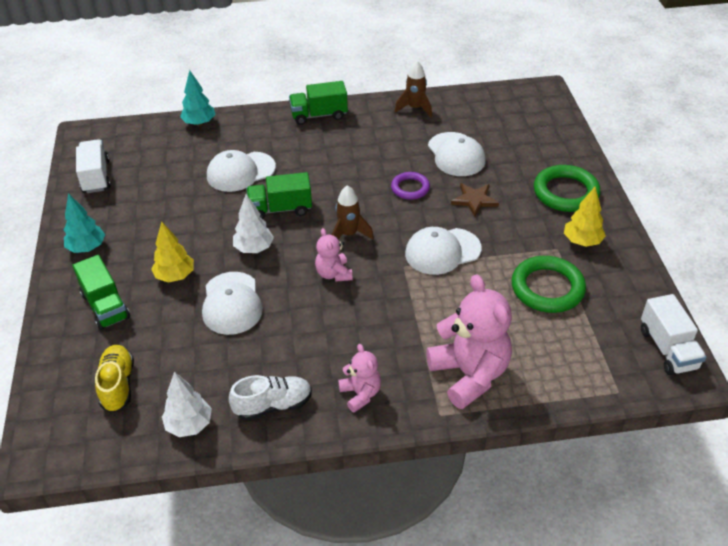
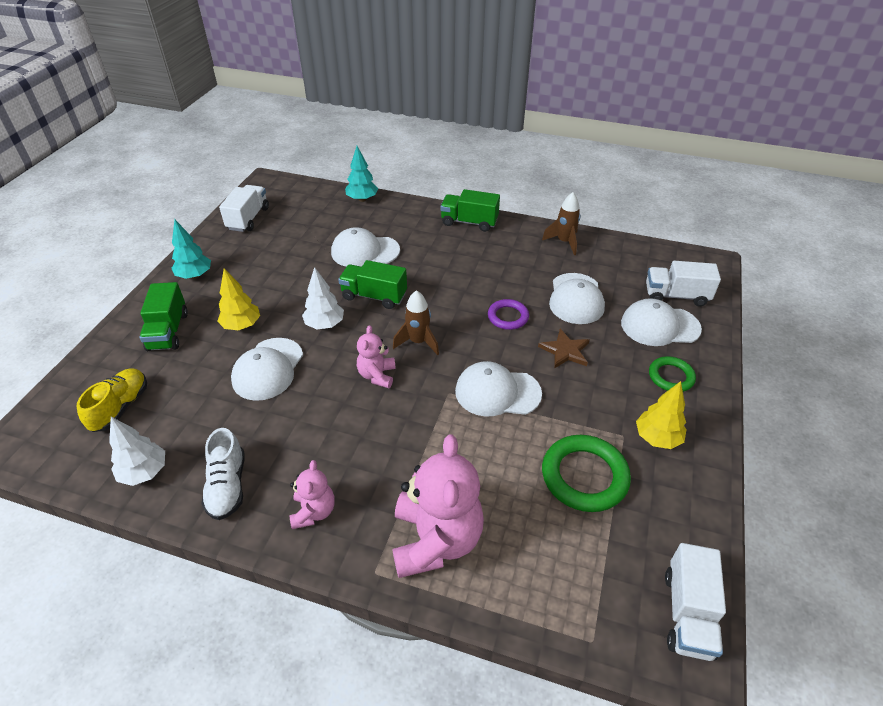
camera: 25 degrees right, 0 degrees up
(273, 405) = (227, 486): white shoe -> white shoe turned 75 degrees clockwise
(533, 126) = (676, 296): none -> white truck
(534, 155) = (659, 326): none -> white cap
(565, 192) = (671, 377): green ring -> green ring, size x0.60

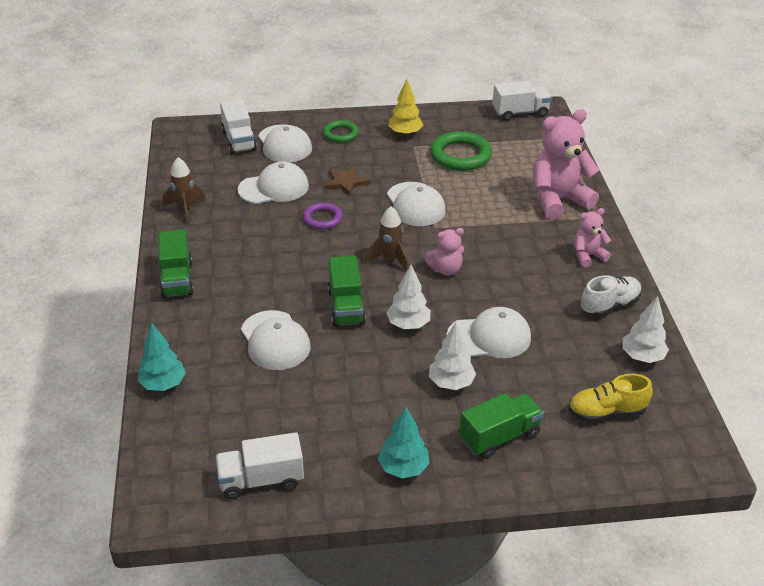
camera: 115 degrees left, 5 degrees down
(242, 325) = (451, 383): yellow tree -> white tree

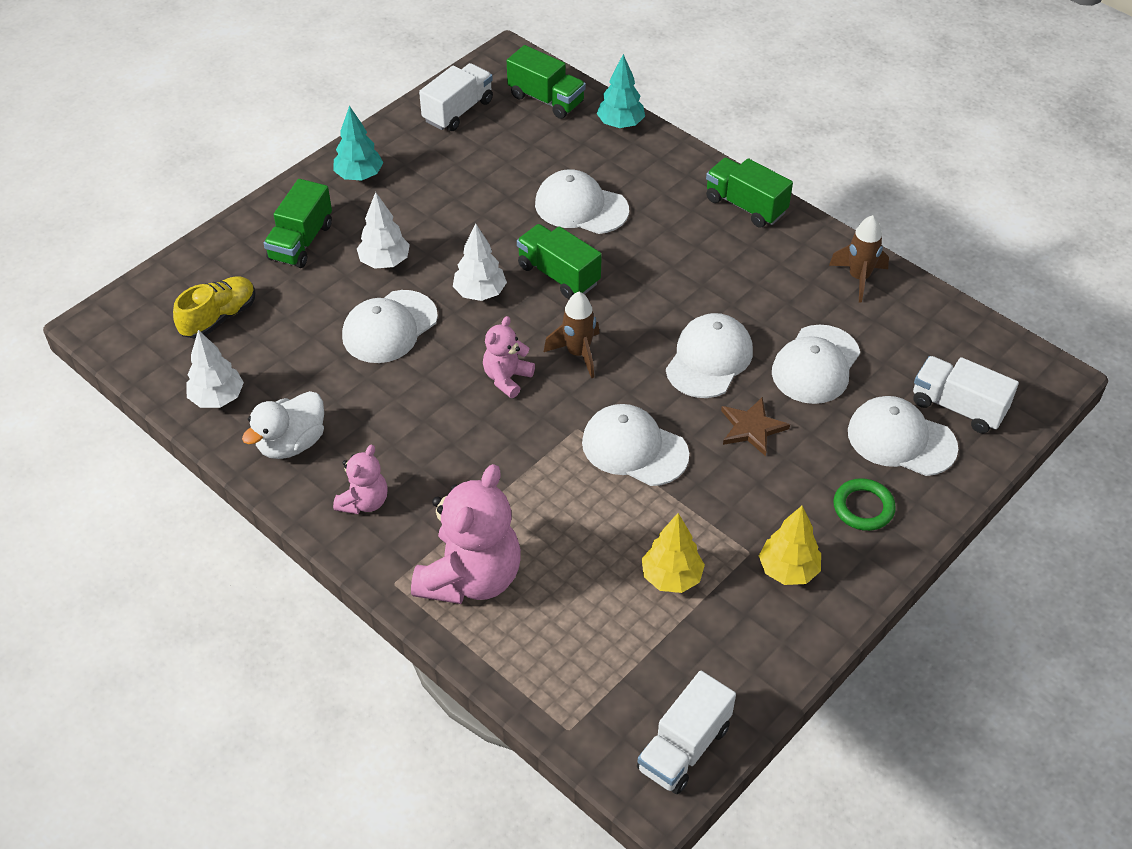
camera: 140 degrees right, 10 degrees up
(183, 443) = (546, 99): none -> green truck
(322, 219) = (709, 359): purple ring -> white cap
(460, 155) = (671, 577): green ring -> yellow tree
(609, 305) = (291, 443): white shoe -> white duck

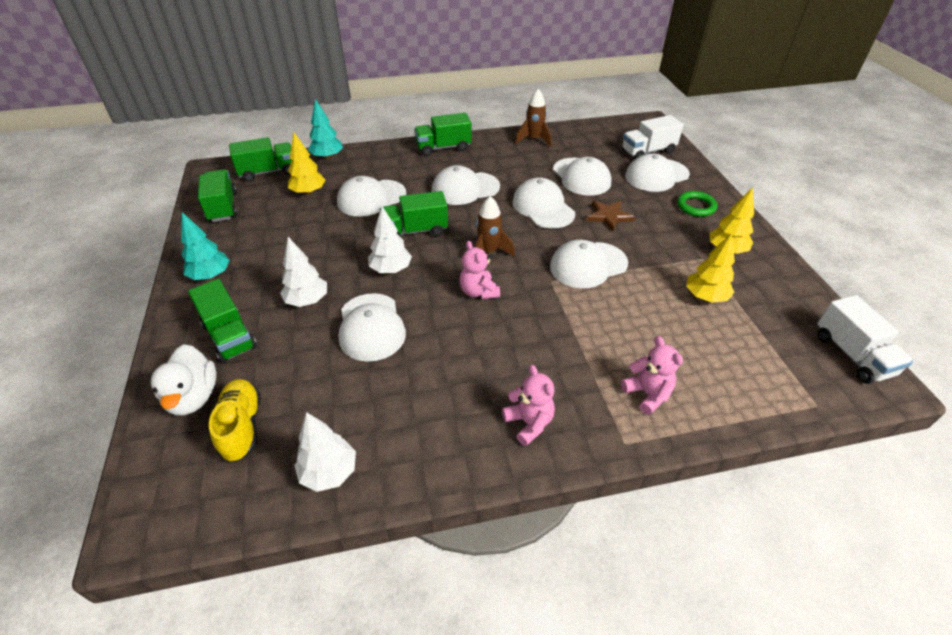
camera: 55 degrees left, 5 degrees down
(291, 443) = (428, 442): white duck -> white duck (193, 397)
(458, 111) = (223, 207): white truck -> green truck
(471, 577) = (647, 394): pink teddy bear -> pink teddy bear, size x0.52
(543, 153) = (309, 192): none -> yellow tree
(678, 272) = (465, 188): none -> white cap

